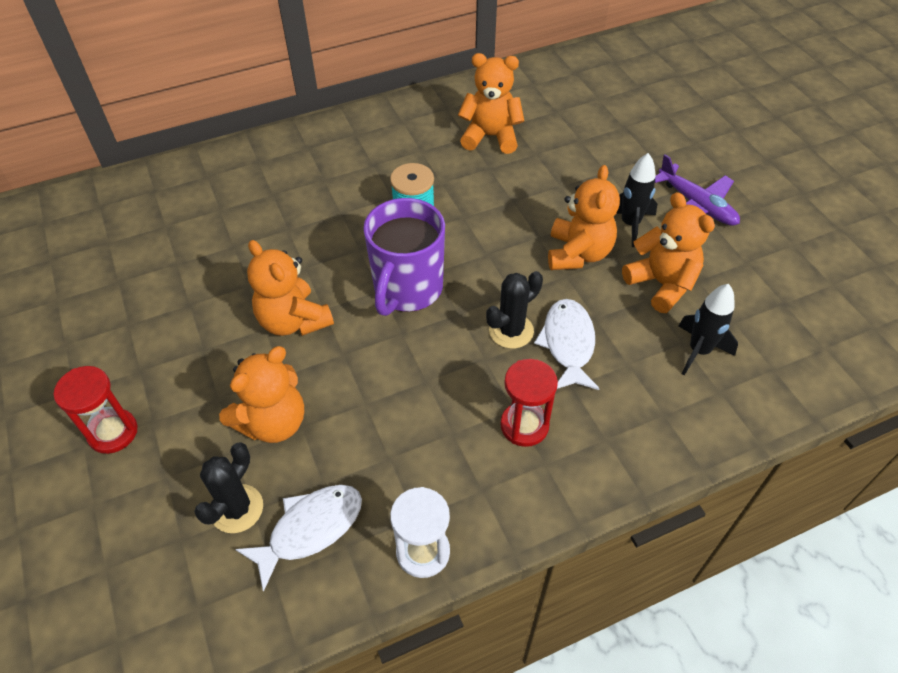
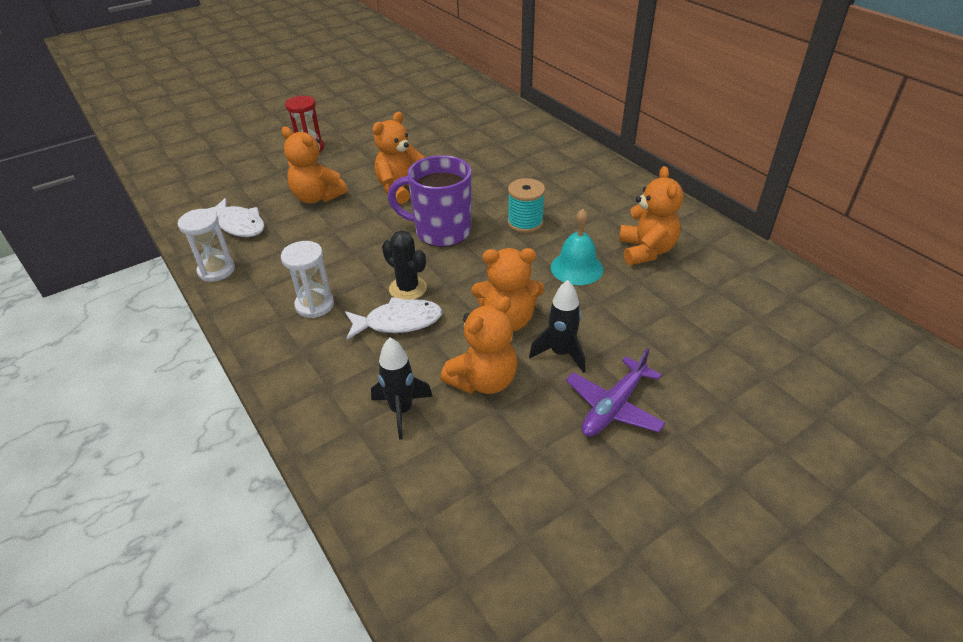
camera: 80 degrees right, 10 degrees down
(237, 509) = (256, 197): black cactus -> none
(506, 189) = (576, 268): none -> turquoise bell
(524, 425) = (314, 305): red hourglass -> white hourglass

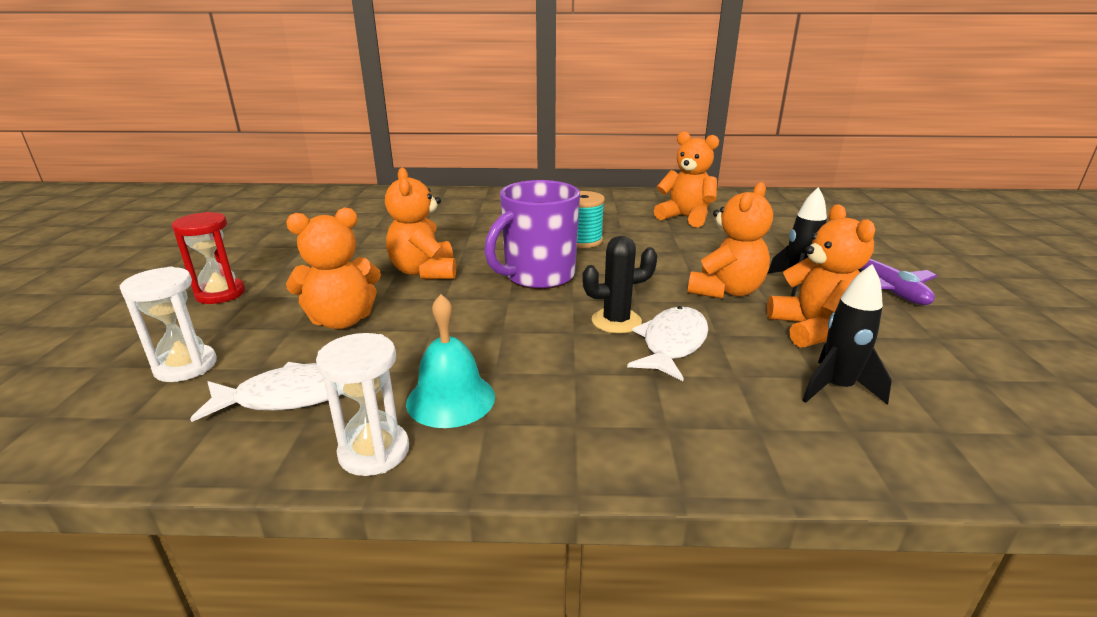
camera: 55 degrees left, 15 degrees down
(314, 305) = (576, 388): white hourglass -> white hourglass (186, 366)
(576, 268) = (678, 244): turquoise bell -> turquoise bell (451, 399)

